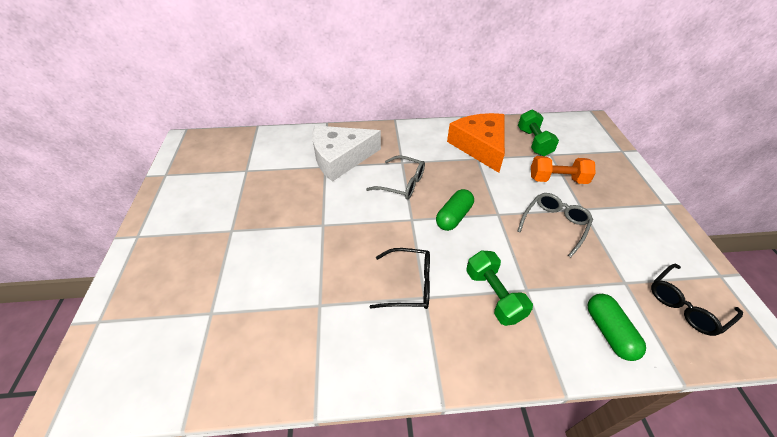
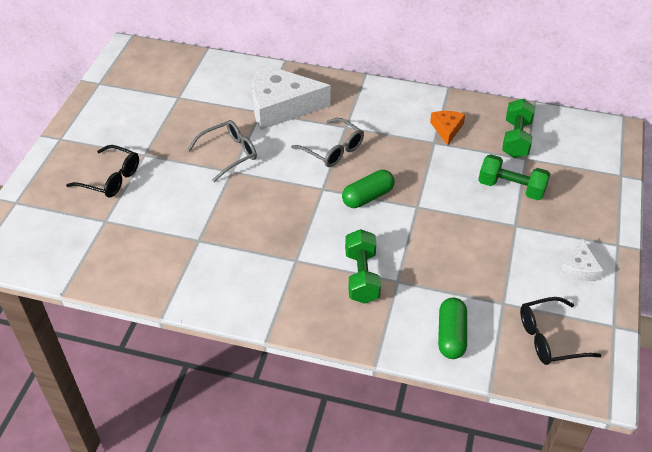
camera: 20 degrees right, 0 degrees up
(409, 284) = (287, 245): black glasses -> black glasses (111, 179)
(480, 146) = (447, 129): orange cheese -> orange cheese, size x0.47
(554, 225) = (471, 232): grey glasses -> grey glasses (229, 154)
(557, 179) = (511, 188): orange dumbbell -> green dumbbell
(655, 232) = (579, 268): none -> white cheese

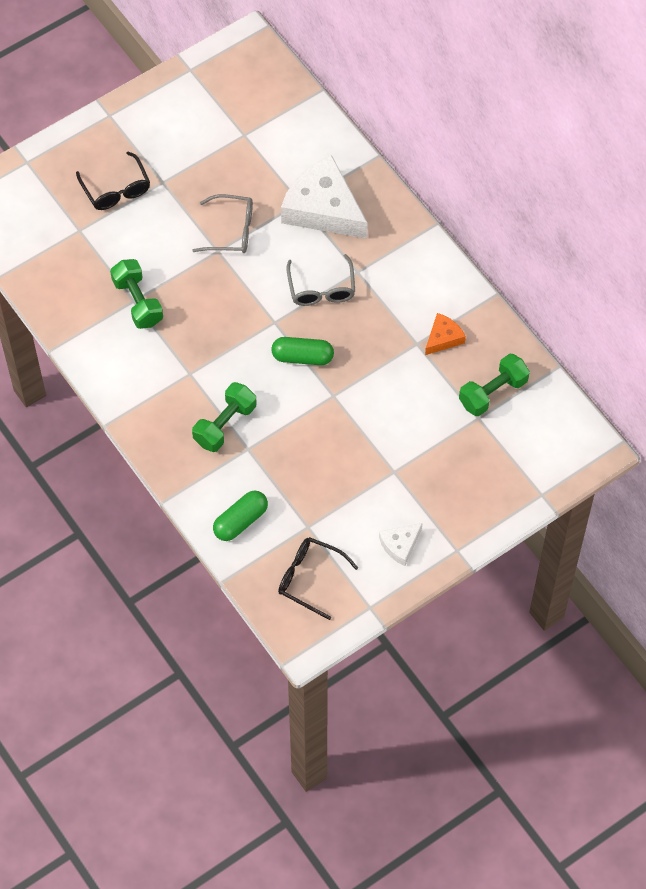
camera: 40 degrees right, 15 degrees up
(511, 188) = (431, 436): green dumbbell -> green dumbbell (138, 302)

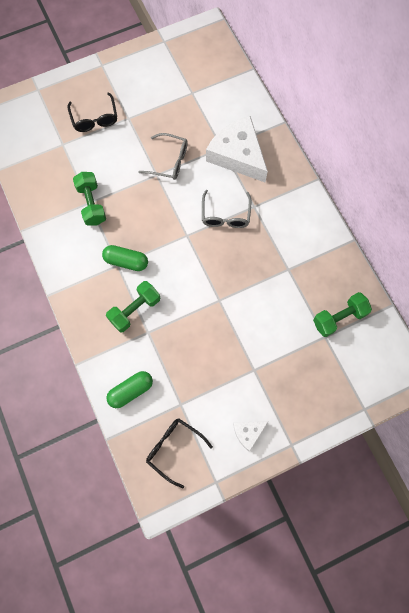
camera: 10 degrees right, 10 degrees up
(302, 357) = (202, 266): green capsule -> green capsule (126, 261)
(443, 338) = (308, 268): orange cheese -> none

